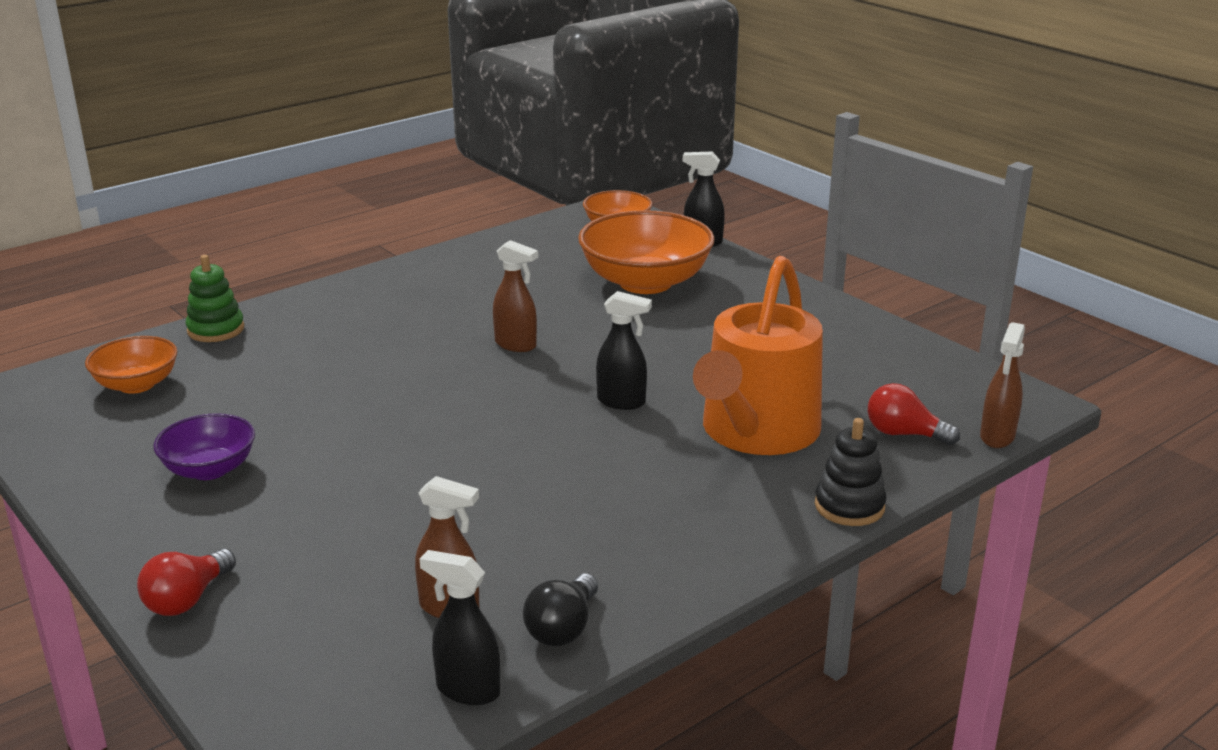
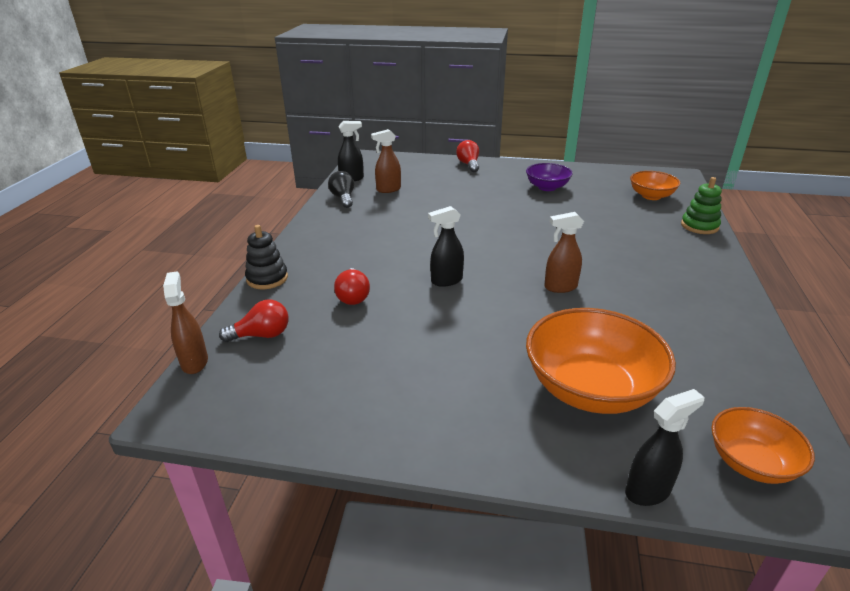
camera: 140 degrees right, 5 degrees up
(756, 432) = (353, 296): orange watering can -> red light bulb

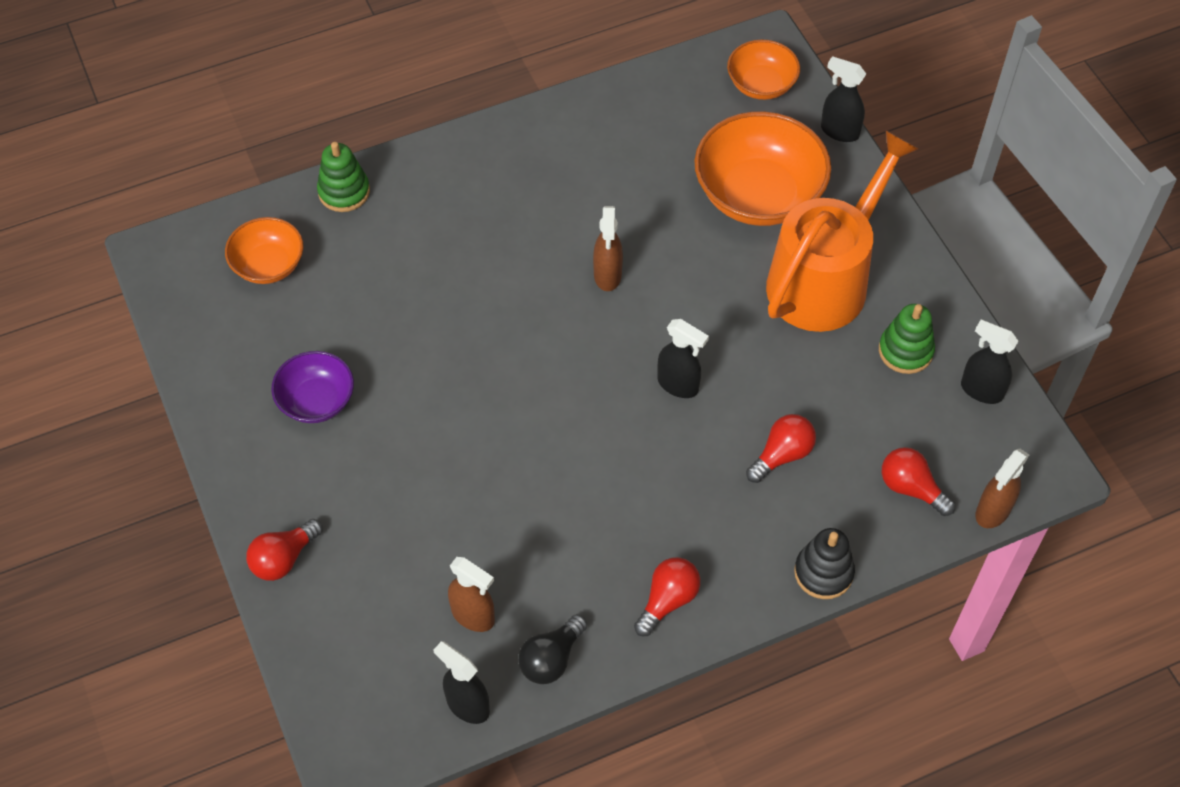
camera: 125 degrees left, 25 degrees up
(276, 414) = (981, 390): none -> black spray bottle
(325, 231) = (667, 600): none -> red light bulb
(358, 391) = (905, 351): none -> green stacking toy
(468, 382) = (824, 279): none -> orange watering can
(560, 287) = (607, 275): brown spray bottle -> brown spray bottle turned 45 degrees clockwise

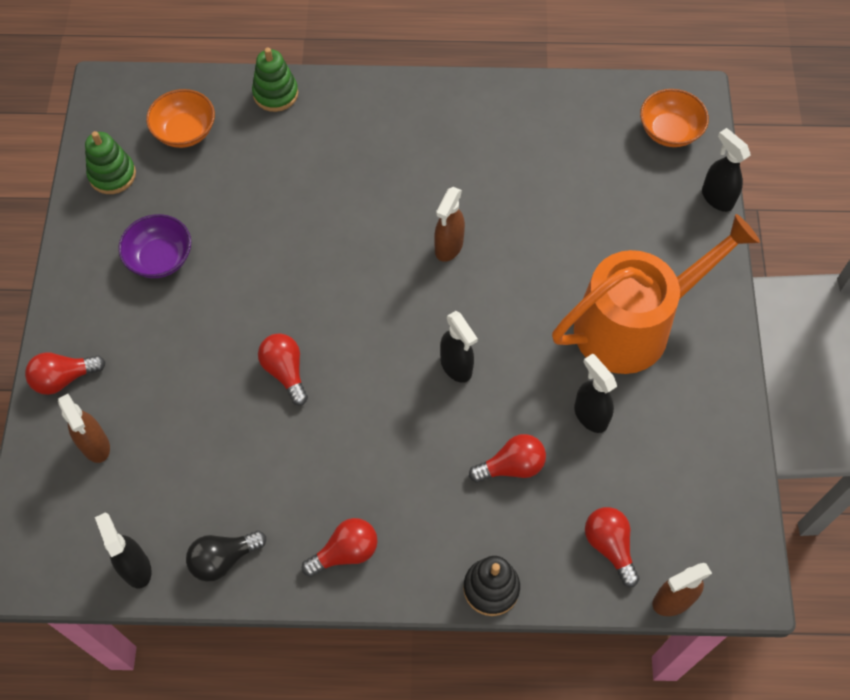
camera: 25 degrees right, 5 degrees up
(473, 616) = (182, 493): brown spray bottle -> brown spray bottle (95, 445)
(511, 458) = (285, 371): none -> red light bulb
(758, 195) = (615, 227): orange bowl -> none
(905, 351) = (671, 419): green stacking toy -> green stacking toy (112, 175)
(981, 390) = (721, 483): black spray bottle -> black spray bottle (590, 415)

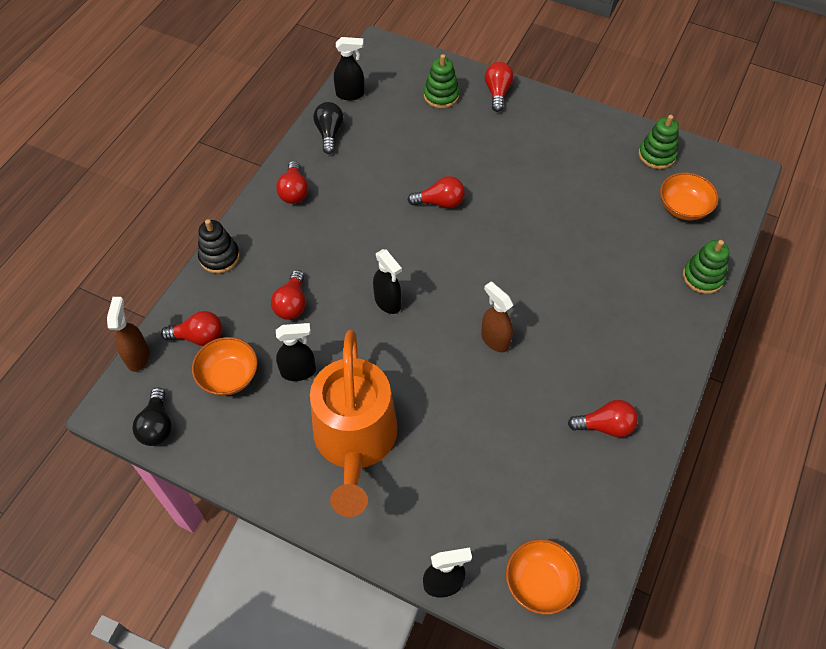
camera: 115 degrees right, 5 degrees down
(95, 445) = (441, 96): brown spray bottle -> green stacking toy
(160, 258) = (569, 162): purple bowl -> none
(456, 366) = (388, 302): black spray bottle -> black spray bottle turned 120 degrees counterclockwise
(493, 127) = (605, 426): none -> red light bulb
(637, 484) = (229, 376): none -> orange bowl
(734, 525) = (157, 426): none -> black light bulb

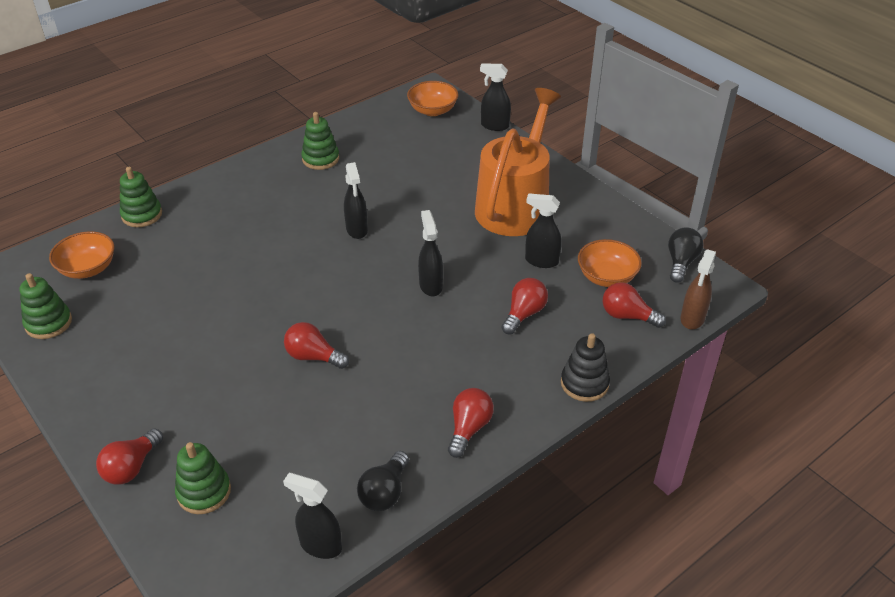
camera: 155 degrees left, 15 degrees down
(495, 339) = (357, 230): brown spray bottle -> black spray bottle
(605, 426) = (320, 159): red light bulb -> green stacking toy

